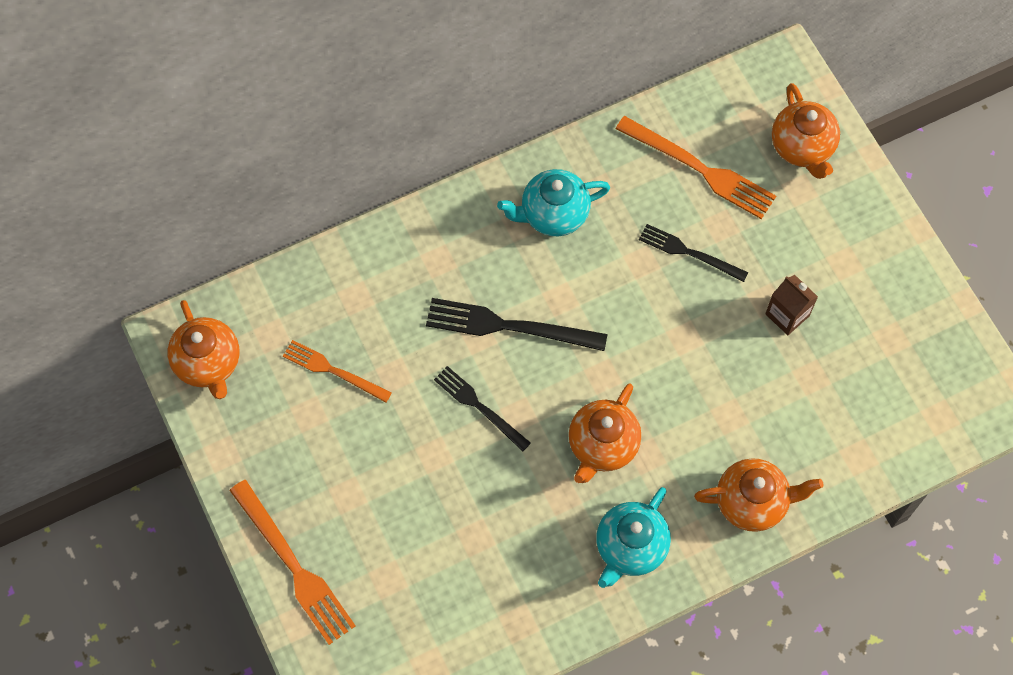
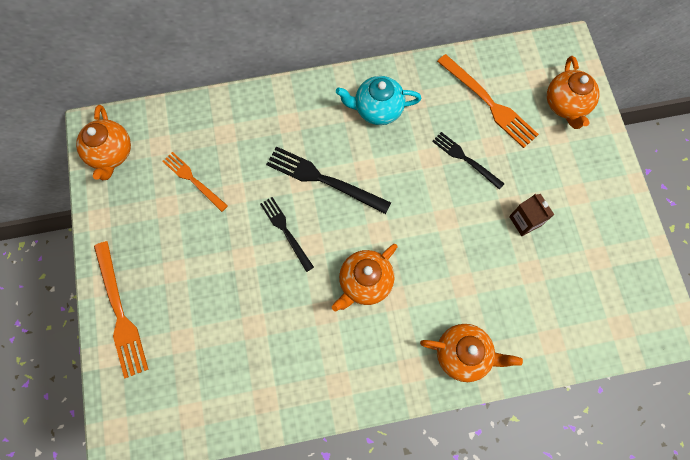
camera: 15 degrees right, 5 degrees up
(630, 547) = (363, 364): turquoise teapot -> none

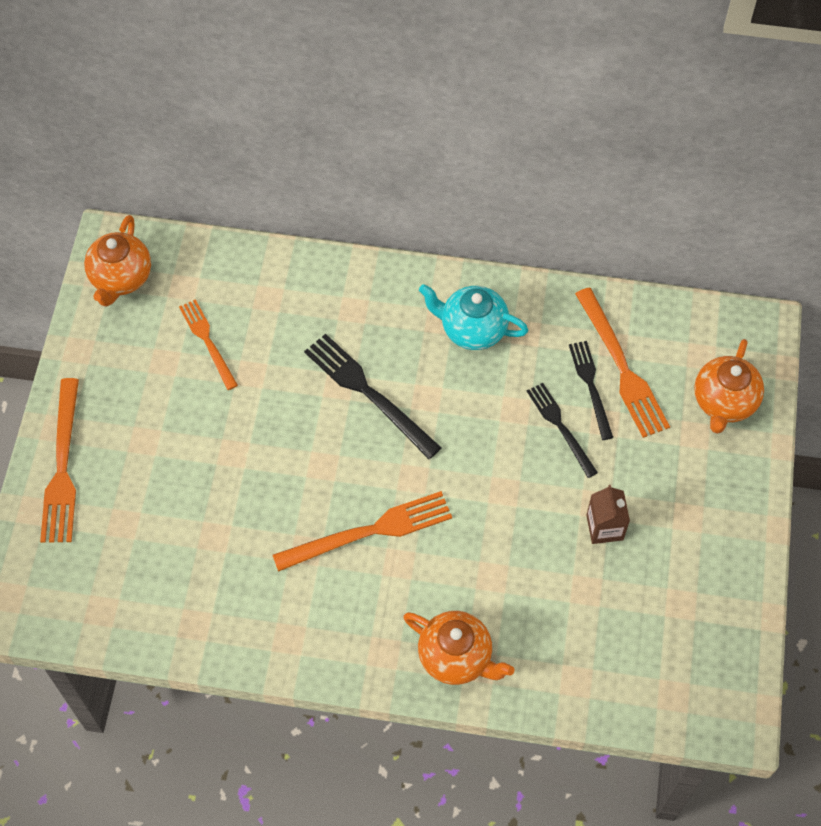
camera: 20 degrees right, 10 degrees down
(286, 231) = (296, 439): black fork -> black fork (591, 386)
(364, 282) = (369, 532): orange teapot -> orange fork

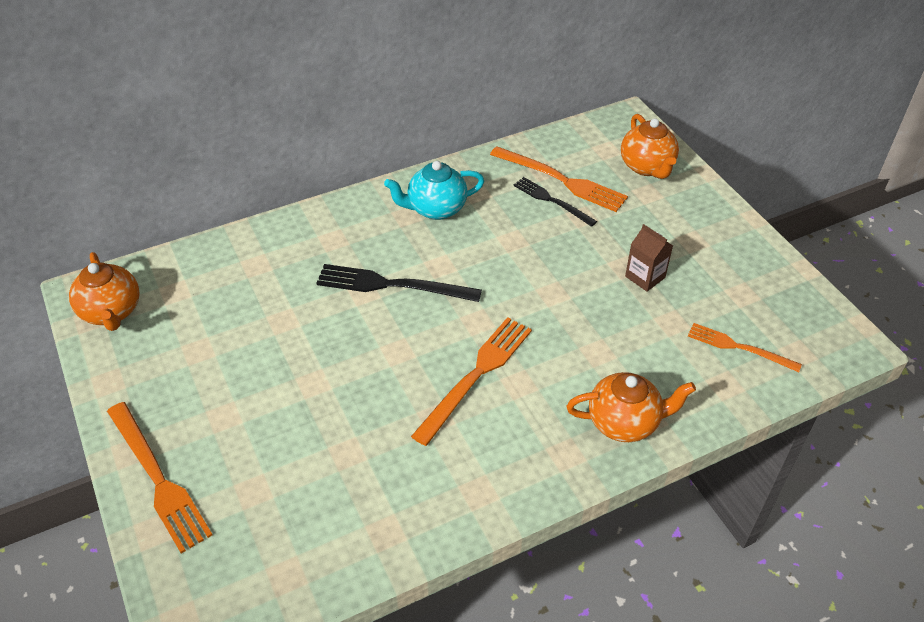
camera: 35 degrees left, 15 degrees down
(208, 341) = (226, 317): orange fork -> orange fork (739, 347)
(560, 427) = (554, 234): black fork -> none

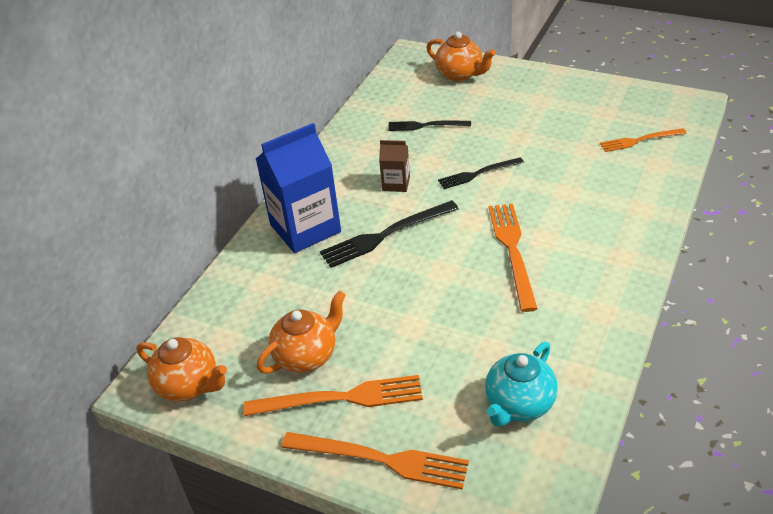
camera: 35 degrees left, 5 degrees down
(340, 235) = (305, 228): none -> blue carton
(436, 209) = (353, 173): turquoise teapot -> turquoise teapot (519, 404)
(539, 279) = (478, 174): none -> black fork
(561, 180) = (416, 111): orange fork -> orange fork (341, 398)
(624, 422) = (631, 218): orange teapot -> orange teapot (306, 356)
(645, 277) = (539, 135): brown carton -> brown carton (396, 184)

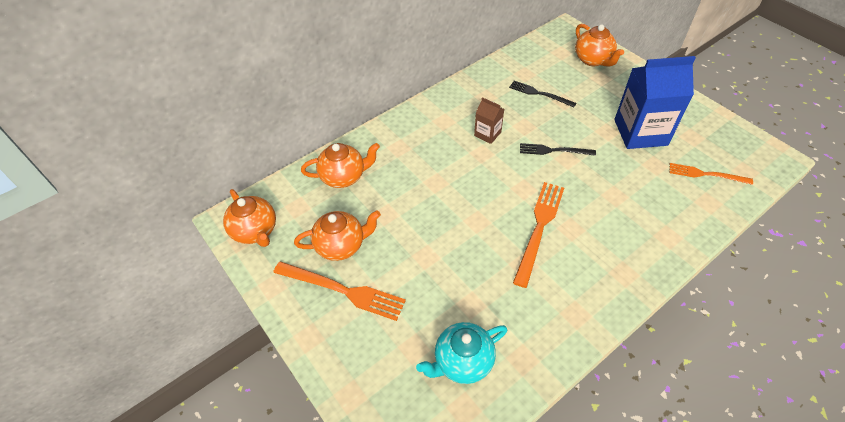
camera: 25 degrees right, 10 degrees up
(259, 287) = (344, 177): none -> orange teapot
(305, 228) = (402, 143): blue carton -> blue carton (640, 132)
(381, 459) = (339, 354): orange fork -> none
(385, 235) = (454, 173): black fork -> none

